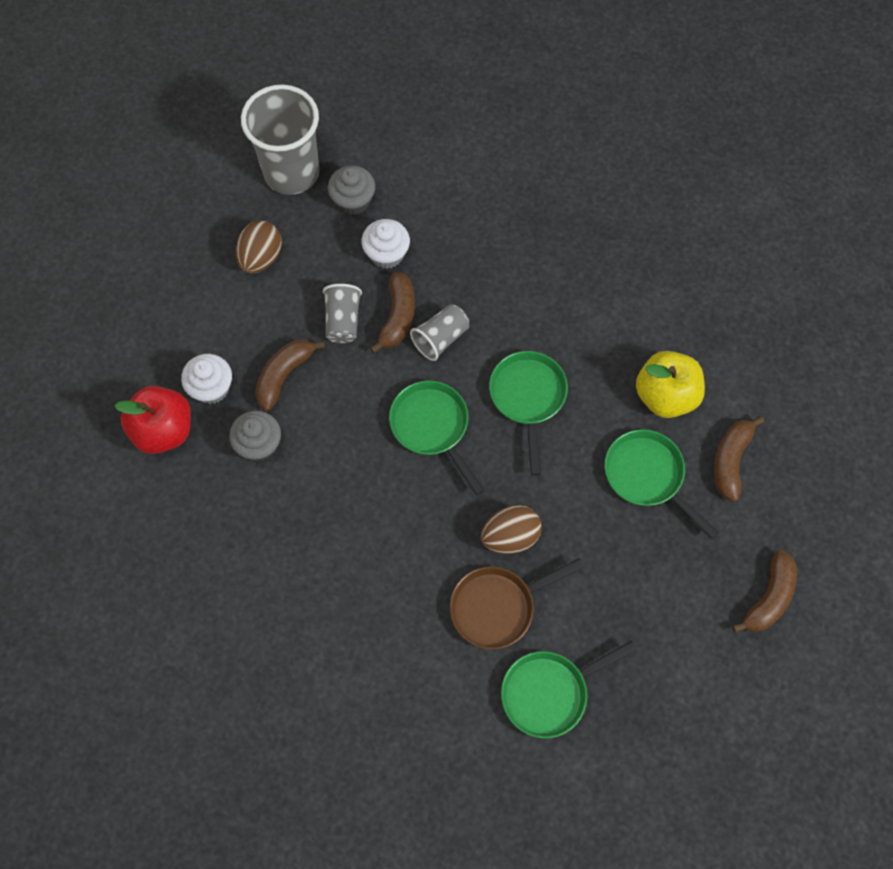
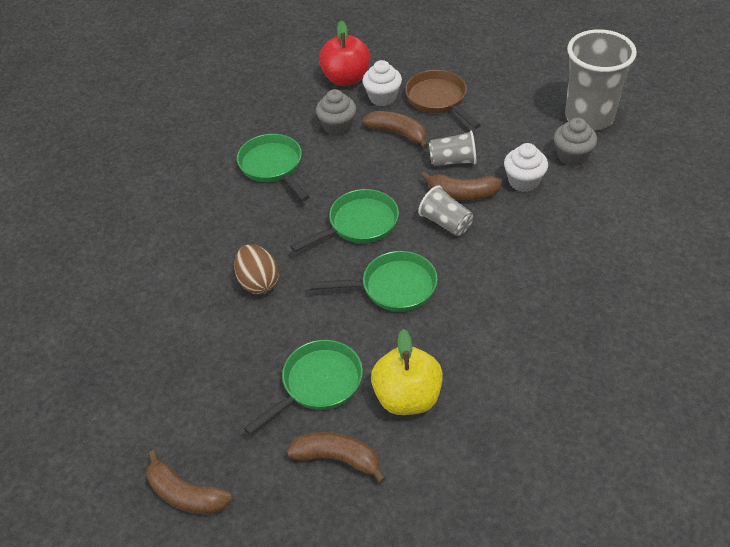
camera: 90 degrees right, 20 degrees down
(261, 257) = (502, 109): brown egg -> none
(497, 607) = (195, 278): brown pan -> brown pan (438, 99)
(549, 692) = (117, 317): green pan -> green pan (273, 166)

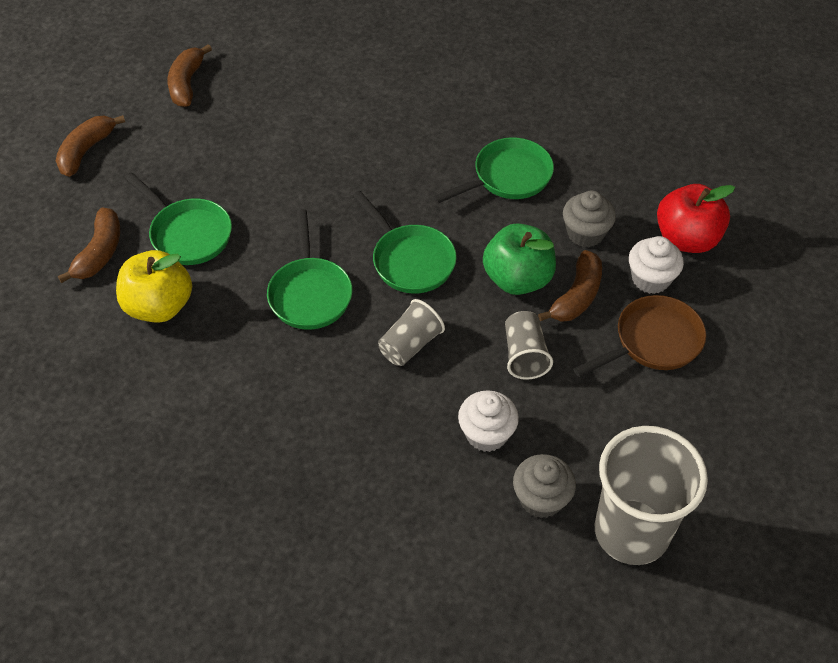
camera: 85 degrees right, 5 degrees up
(258, 282) = (326, 179): brown egg -> none
(381, 163) = (517, 279): none -> green apple
(462, 194) = (462, 364): brown banana -> brown banana (187, 84)

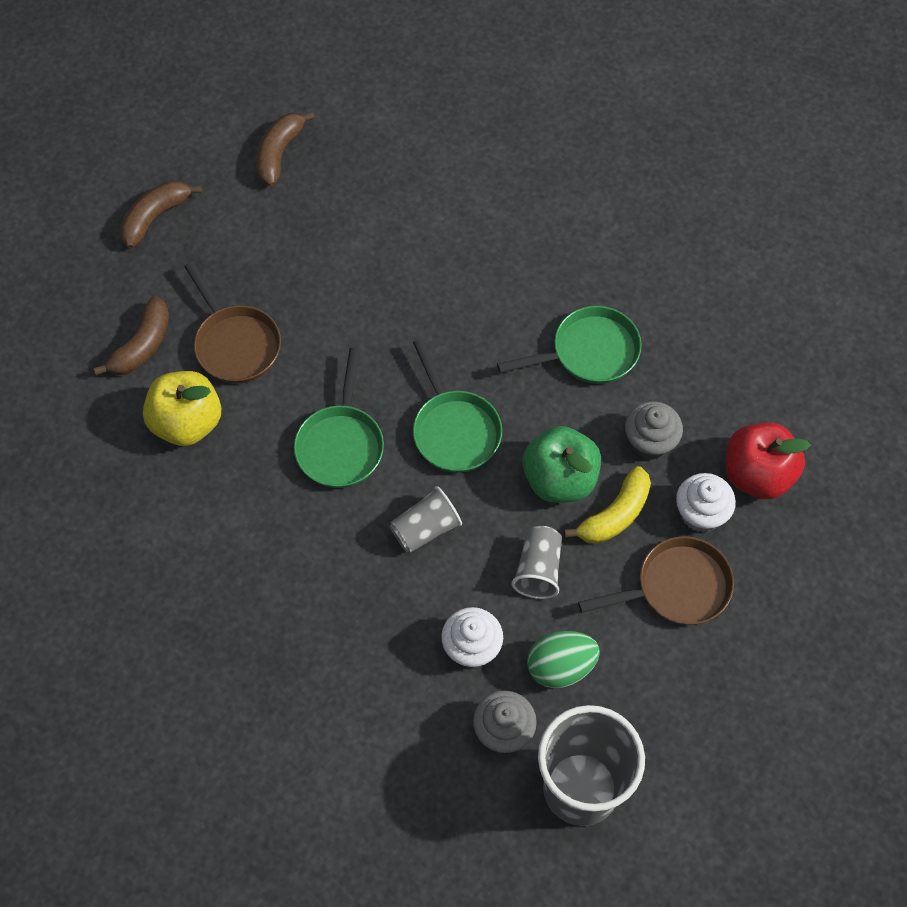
camera: 15 degrees right, 10 degrees up
(188, 234) = (235, 344): green pan -> brown pan
(574, 431) = (560, 667): none -> green egg
(577, 296) = (615, 514): brown banana -> yellow banana

